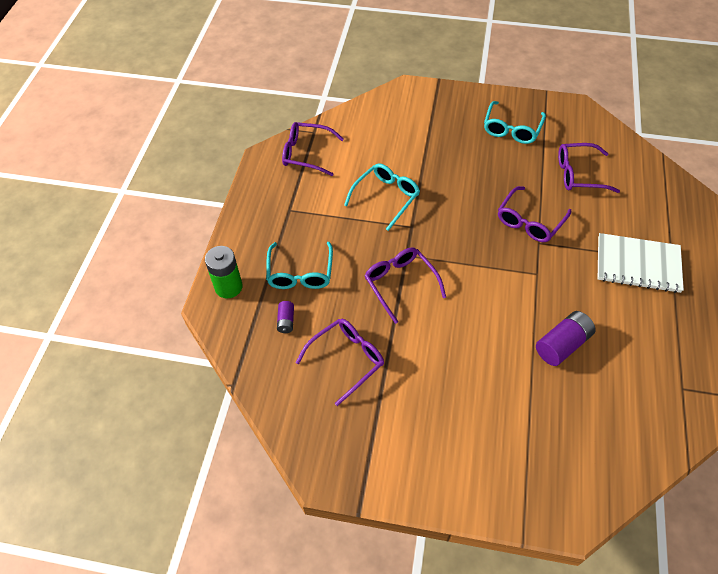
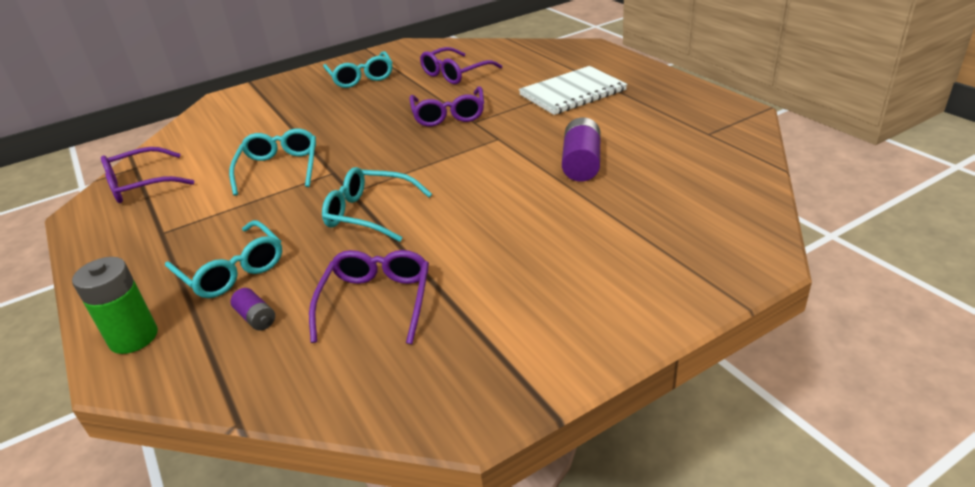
camera: 40 degrees left, 20 degrees down
(400, 284) = (370, 213): purple glasses -> turquoise glasses

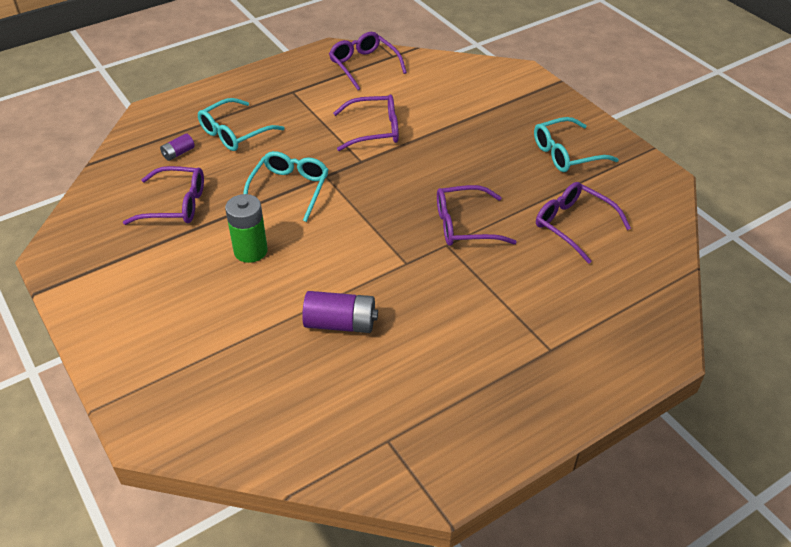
camera: 85 degrees right, 10 degrees up
(133, 337) = (178, 108): green battery -> green battery (250, 251)
(279, 169) = (374, 130): turquoise glasses -> purple glasses
(572, 93) = (511, 326): white notebook -> none

